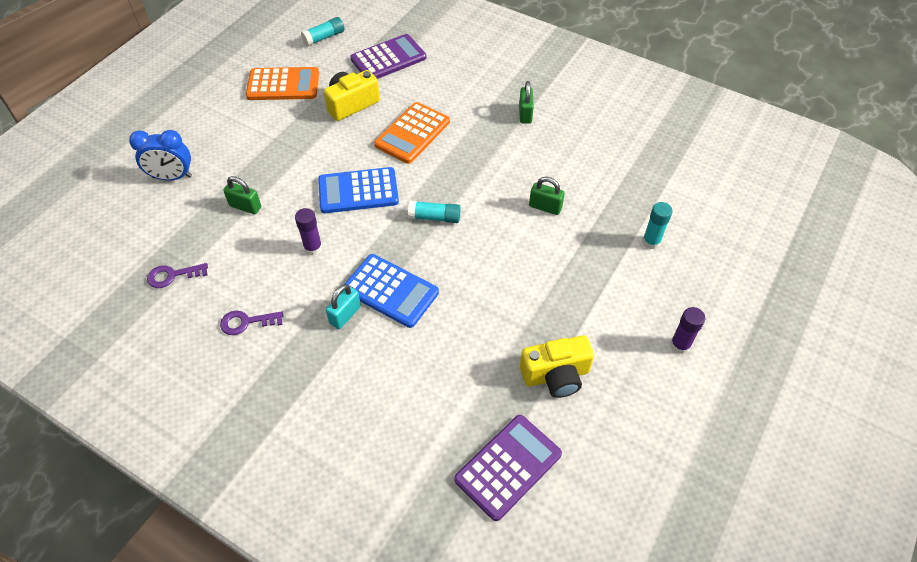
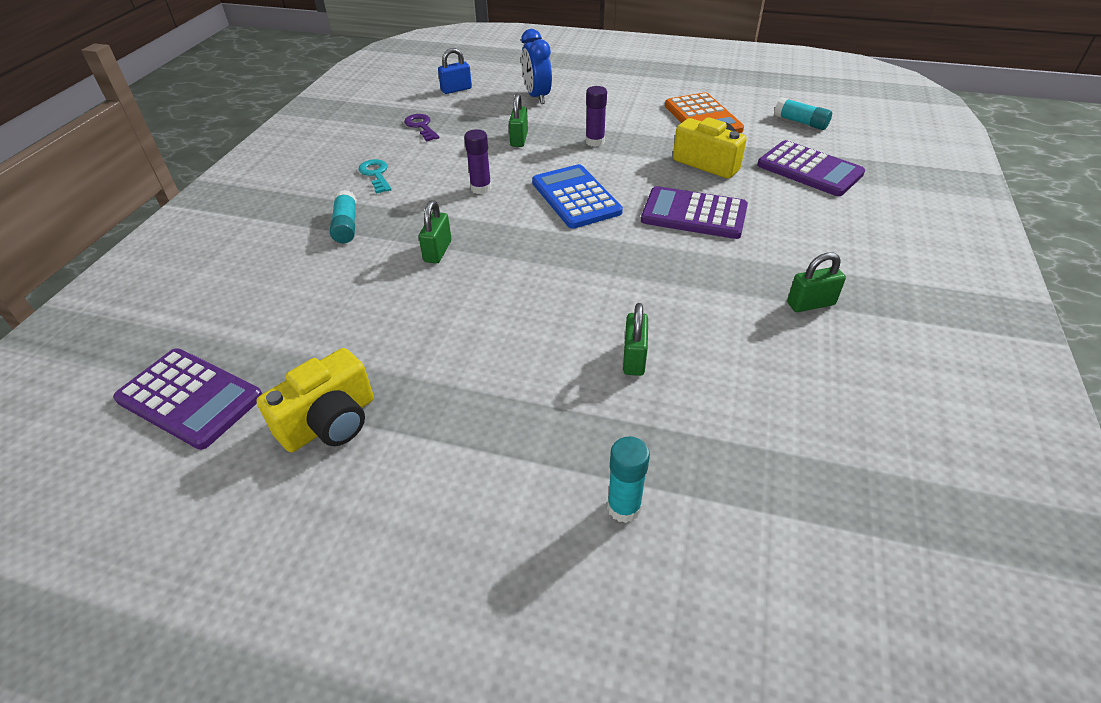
camera: 75 degrees right, 10 degrees down
(110, 235) = (456, 89): none -> blue padlock
(246, 322) = (376, 174): purple key -> turquoise key
(345, 315) = (396, 228): turquoise padlock -> none
(391, 291) = (438, 251): blue calculator -> green padlock
(412, 133) = (694, 214): orange calculator -> purple calculator
(434, 217) = (563, 260): turquoise glue stick -> turquoise glue stick (346, 226)
(556, 375) = (330, 422): yellow camera -> yellow camera turned 105 degrees counterclockwise
(680, 345) = (405, 582): purple glue stick -> purple glue stick (595, 142)

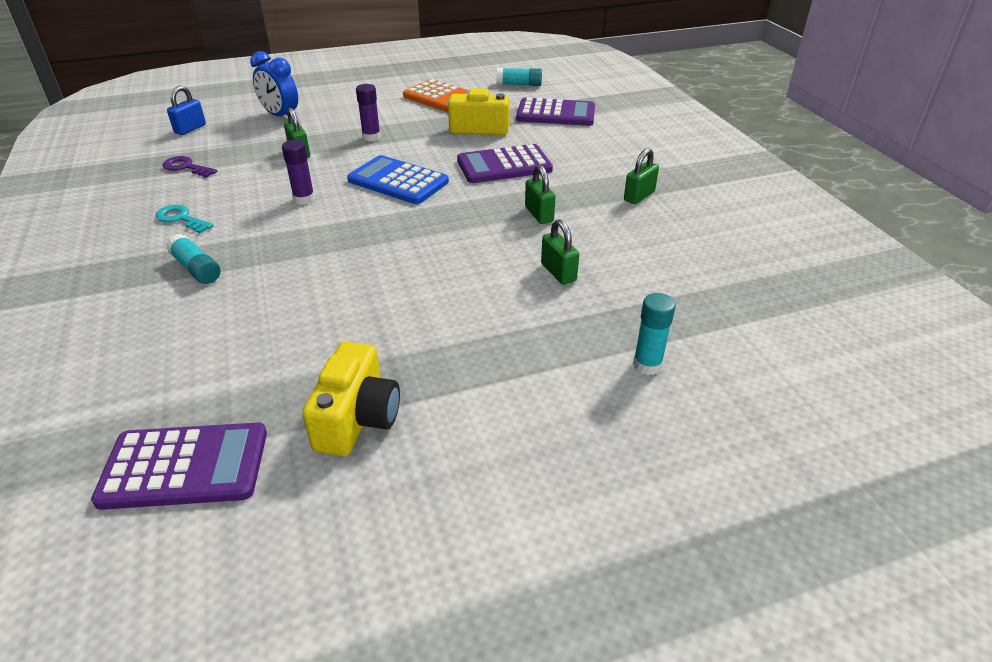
camera: 35 degrees left, 5 degrees down
(438, 251) = (315, 258): green padlock -> green padlock (539, 214)

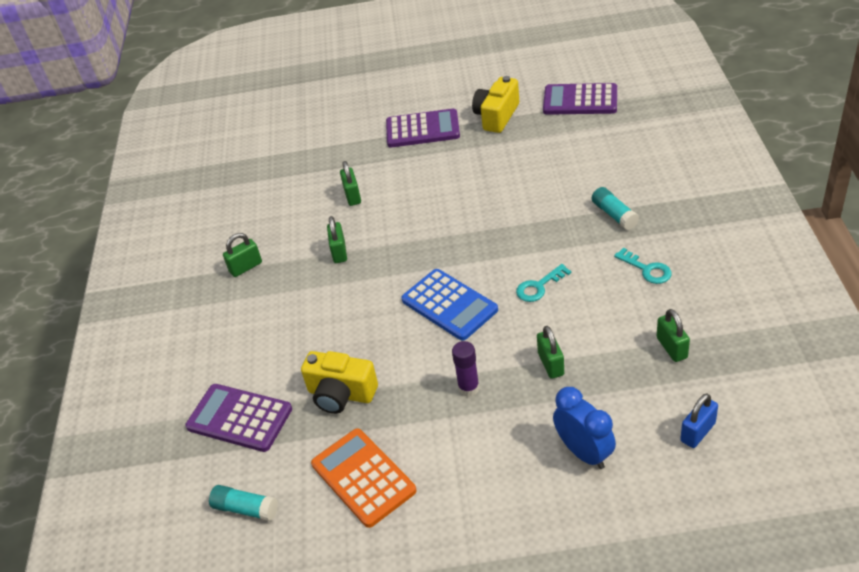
camera: 160 degrees left, 5 degrees up
(186, 167) = (671, 348): purple key -> green padlock
(304, 199) = (539, 286): purple glue stick -> turquoise key
(504, 165) = (341, 321): purple calculator -> purple calculator (422, 129)
(647, 365) = (335, 135): turquoise glue stick -> none

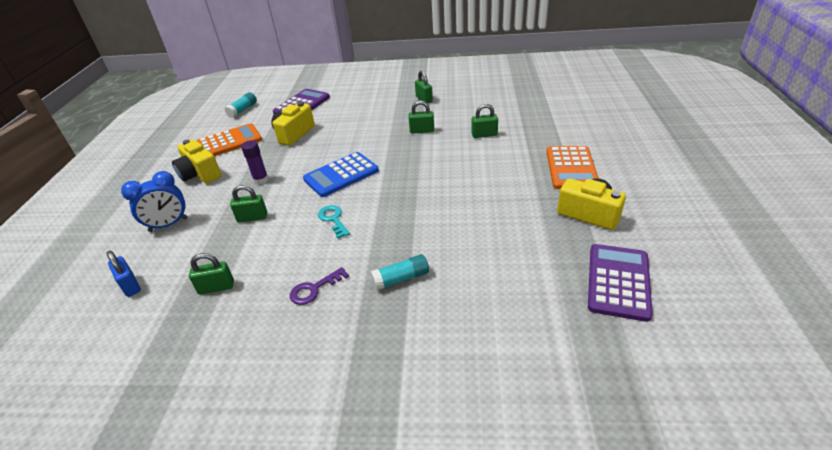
camera: 95 degrees right, 5 degrees down
(422, 129) = (571, 168): purple calculator -> orange calculator
(461, 475) = (200, 174): none -> yellow camera
(647, 269) = (314, 289): turquoise key -> purple key

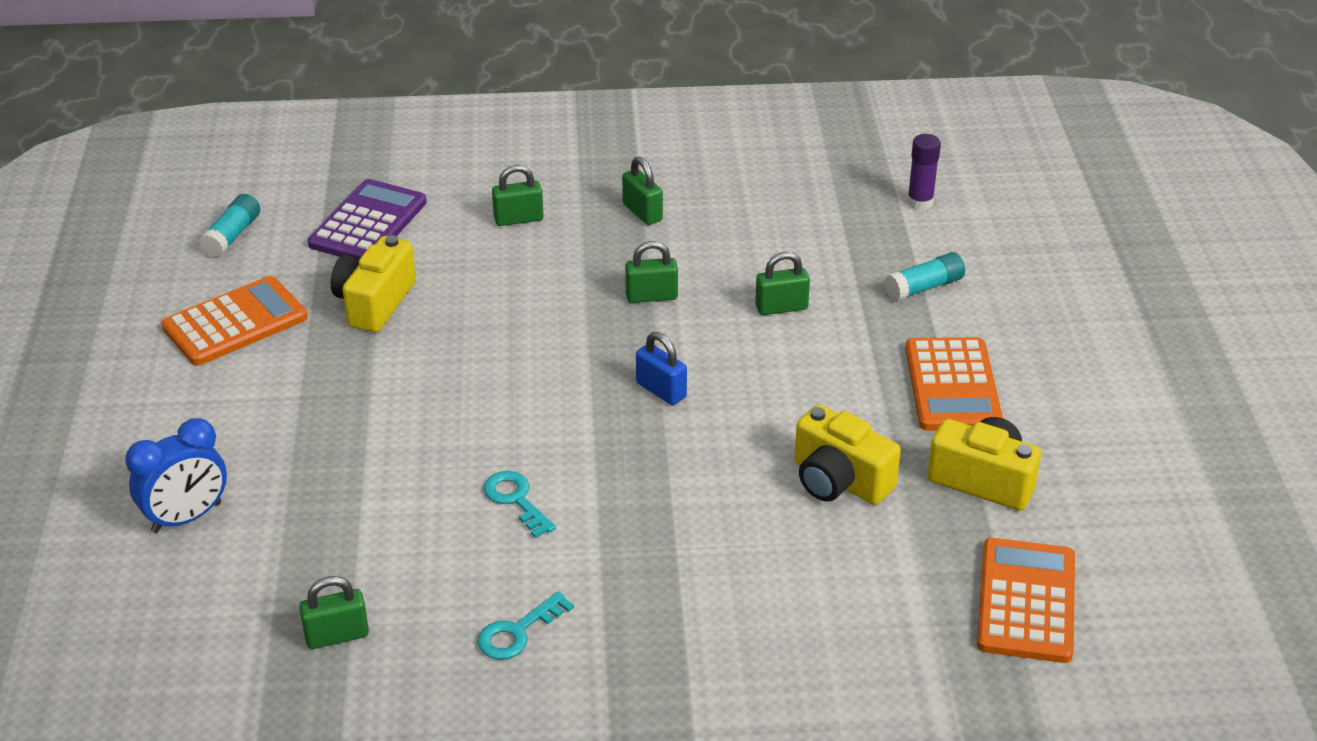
camera: 10 degrees left, 0 degrees up
(130, 285) = (170, 638): blue padlock -> blue padlock (661, 390)
(200, 174) = (202, 403): yellow camera -> yellow camera (839, 481)
(252, 217) = (354, 499): green padlock -> green padlock (518, 219)
(261, 180) = (341, 416): purple glue stick -> purple glue stick (920, 202)
(314, 289) = (517, 632): purple key -> turquoise key
(341, 175) = (506, 403): blue calculator -> none
(401, 278) = (666, 608): turquoise glue stick -> turquoise glue stick (924, 287)
(618, 281) = (1026, 601): purple calculator -> orange calculator

